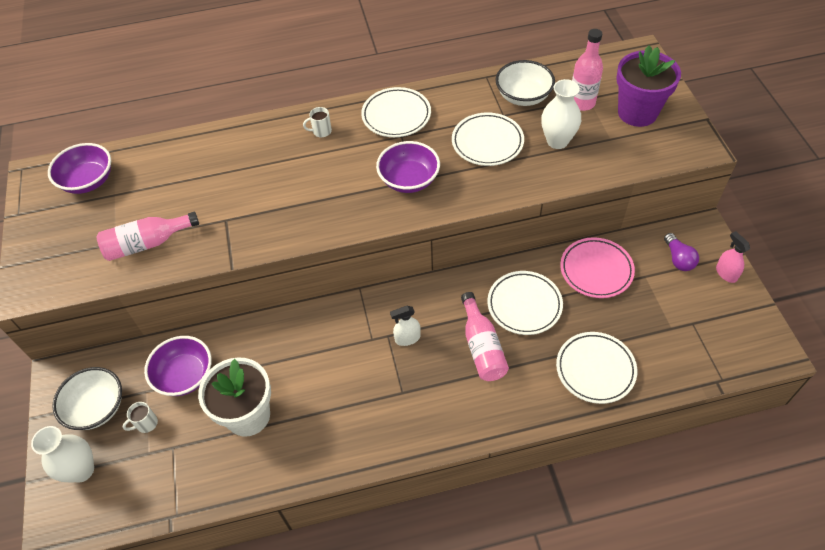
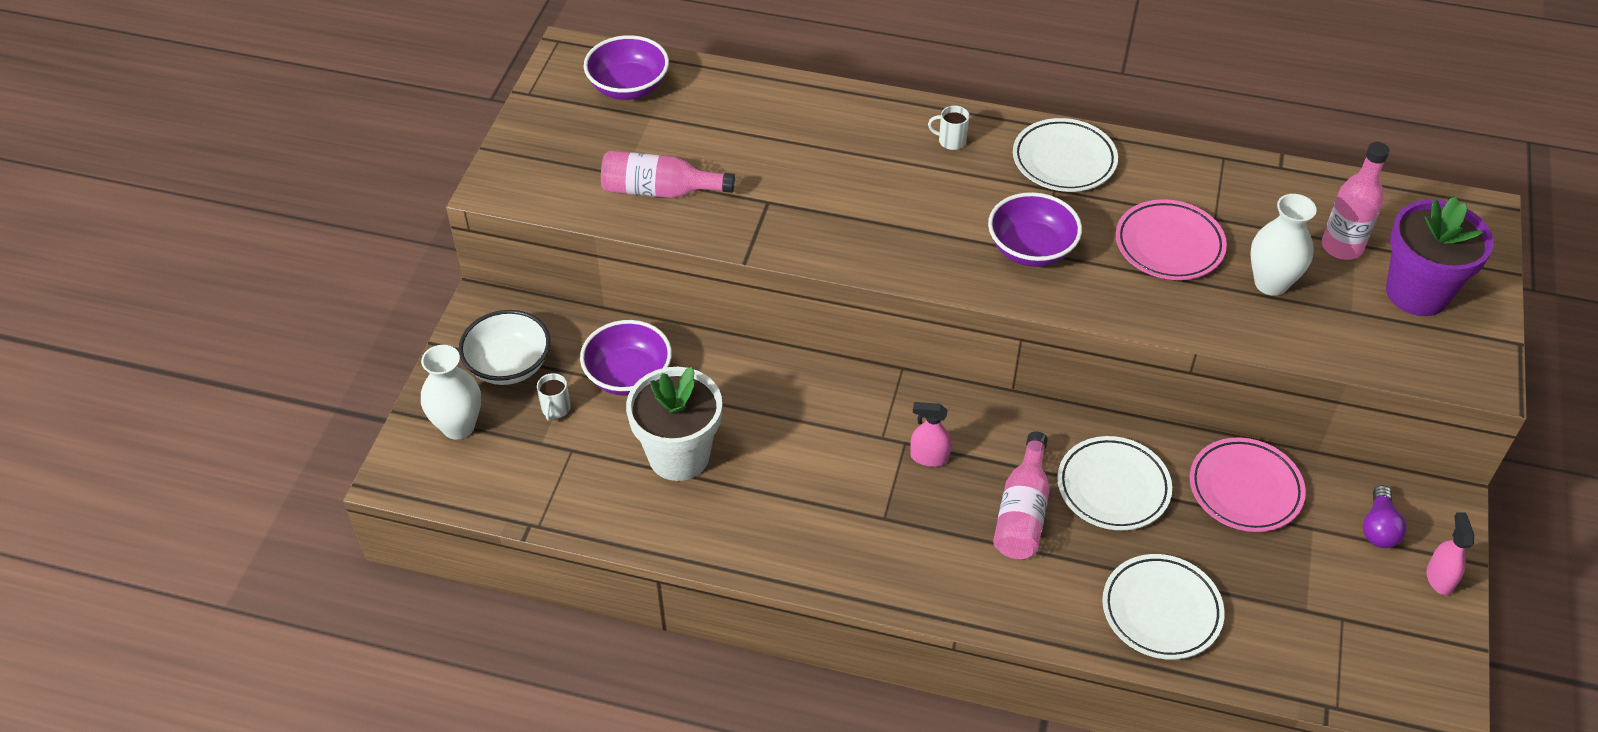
camera: 25 degrees right, 5 degrees down
(146, 423) = (555, 409): white mug -> white mug turned 75 degrees counterclockwise
(407, 338) = (929, 457): white spray bottle -> pink spray bottle
(487, 142) = (1169, 245): white plate -> pink plate
(523, 96) = (1260, 204): white bowl -> none

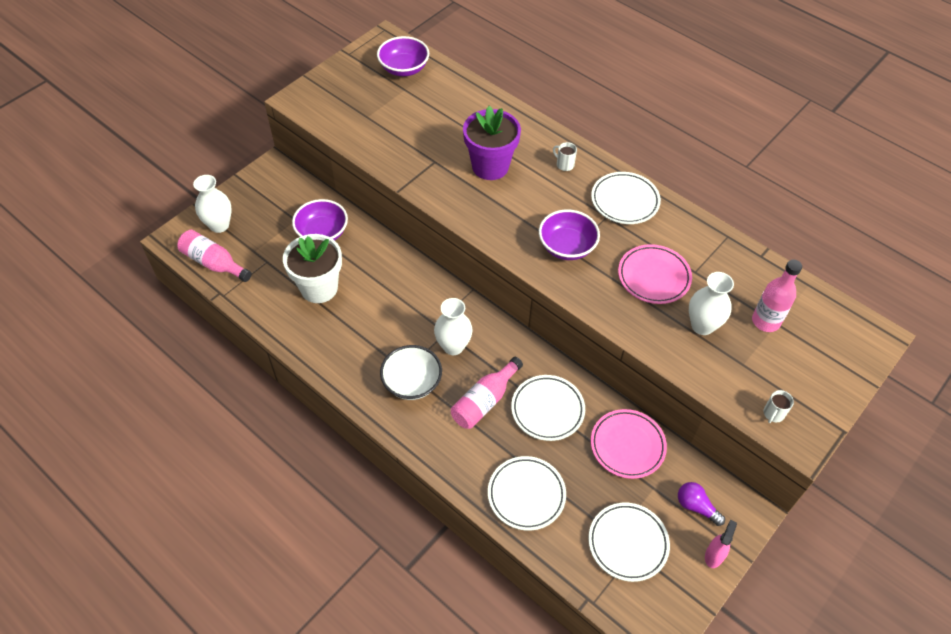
camera: 25 degrees right, 5 degrees up
(509, 365) = (265, 202): white bowl -> white bowl (412, 382)
(555, 409) = (273, 236): white mug -> white mug (773, 414)
(660, 190) = (380, 133): pink bottle -> pink bottle (214, 263)
(929, 457) = (453, 346): pink spray bottle -> white vase
(1328, 612) = (628, 543): none -> white plate
(1379, 528) = (696, 506): purple light bulb -> purple light bulb turned 90 degrees clockwise
(1417, 293) = (796, 370): purple flower pot -> purple flower pot (490, 166)

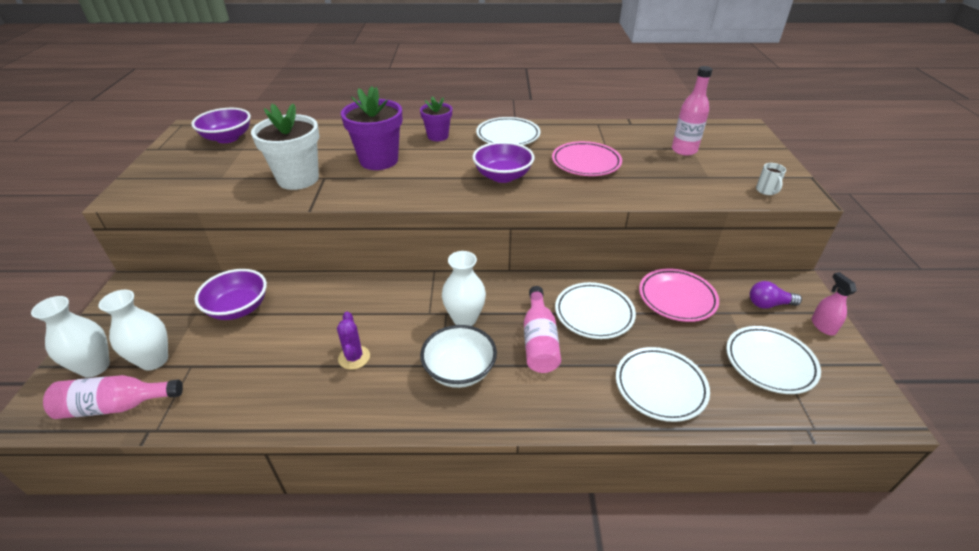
camera: 40 degrees left, 15 degrees down
(319, 288) = (278, 353): white flower pot -> white flower pot (298, 179)
(359, 324) = (354, 357): none -> purple cactus
(564, 164) = (438, 136): white mug -> purple flower pot
(702, 325) = (654, 171): white vase -> white vase (154, 360)

